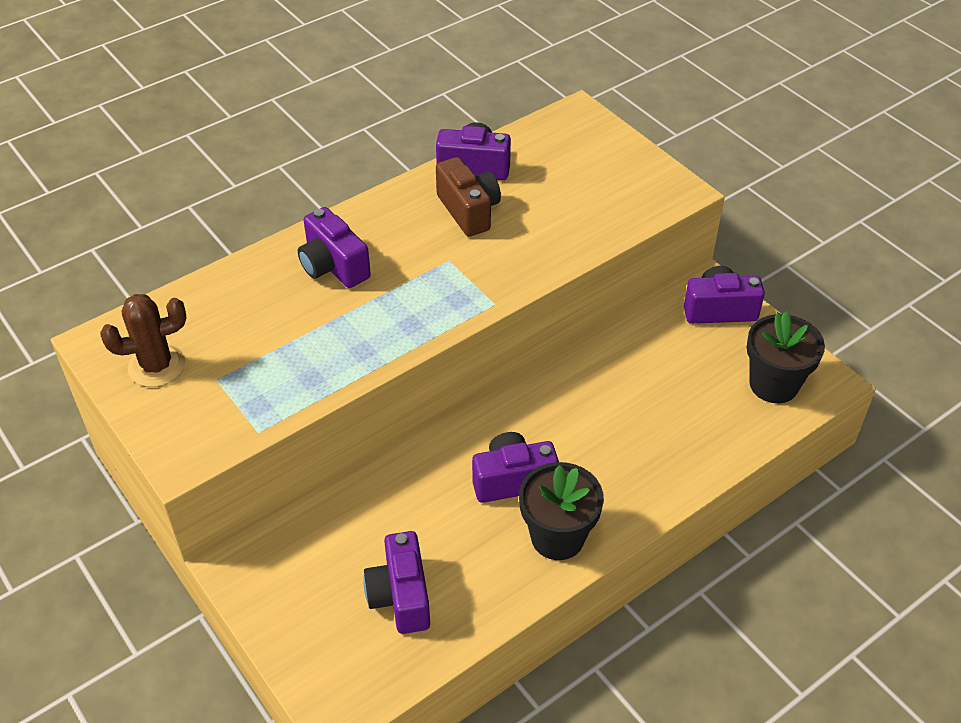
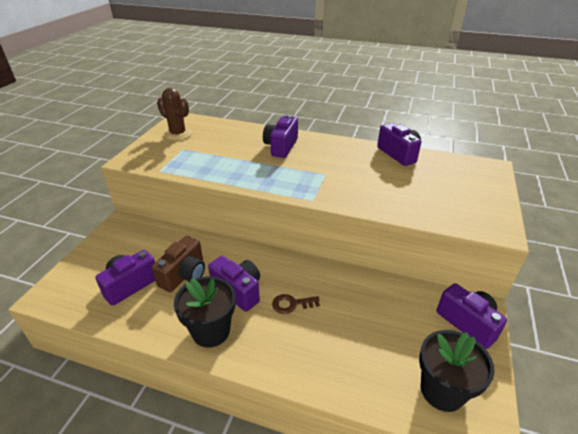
camera: 55 degrees right, 10 degrees down
(469, 211) = (367, 165): brown camera -> brown camera (184, 275)
(578, 439) = (292, 304): none -> brown key

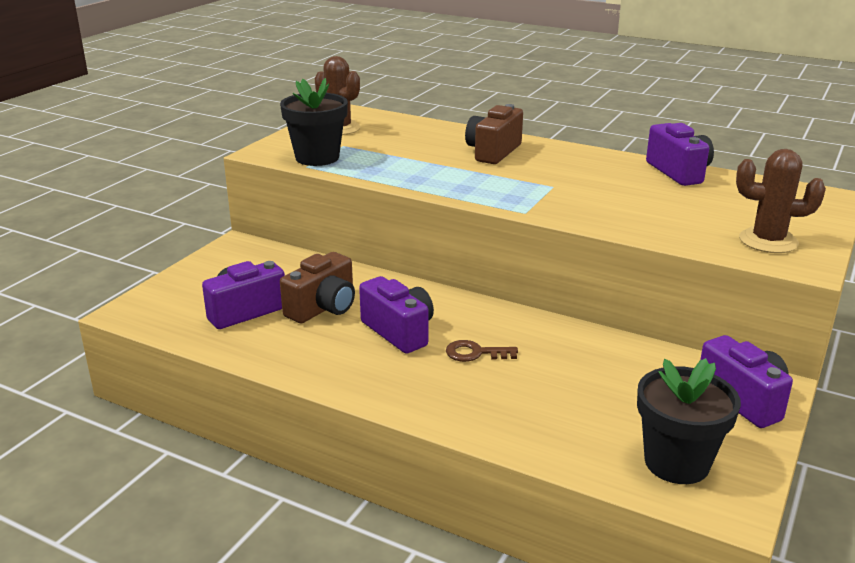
camera: 10 degrees right, 10 degrees down
(211, 331) = (352, 368): black flower pot -> black flower pot (317, 158)
(281, 147) = (493, 152): purple camera -> brown camera
(471, 211) = (768, 241): none -> brown cactus

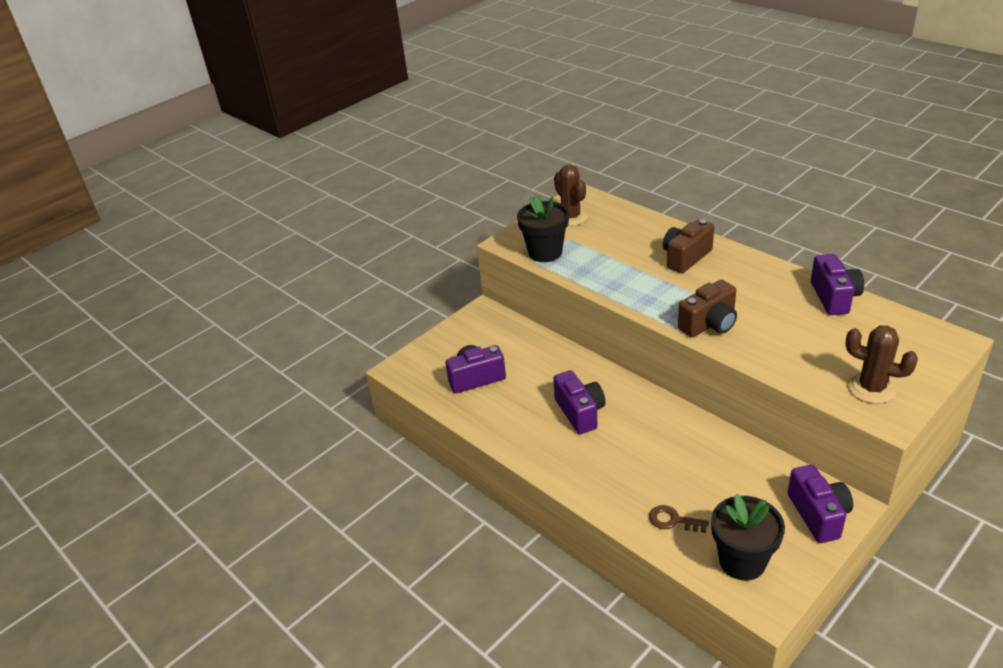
camera: 20 degrees right, 10 degrees up
(323, 308) = (531, 382): brown camera -> brown camera (709, 324)
(475, 353) = (629, 441): brown key -> brown key (673, 520)

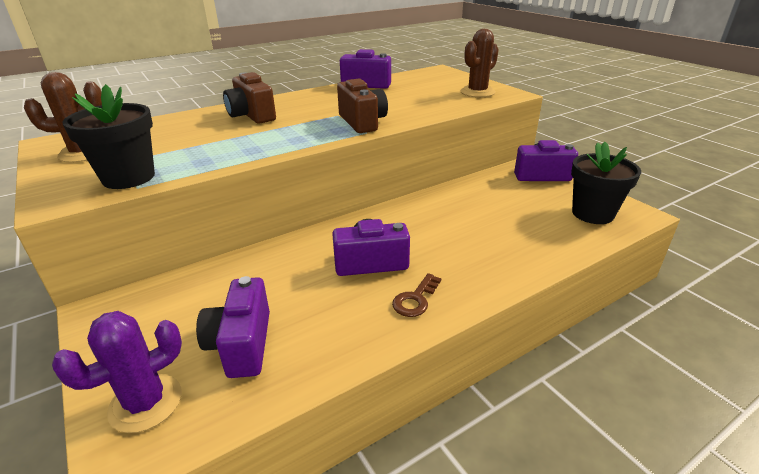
camera: 80 degrees left, 5 degrees down
(427, 361) = (146, 403): none -> purple cactus
(673, 520) = (545, 236): brown key -> brown key (415, 299)

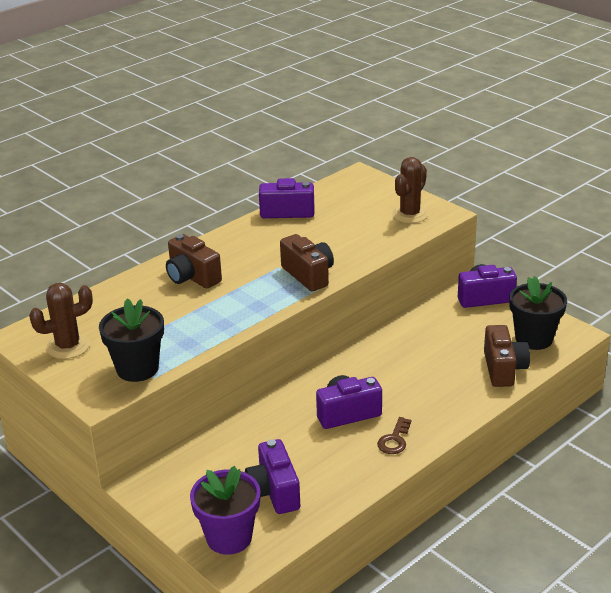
camera: 10 degrees left, 0 degrees up
(146, 403) = (229, 537): purple cactus -> purple flower pot
(558, 238) = (503, 369): none -> brown camera

